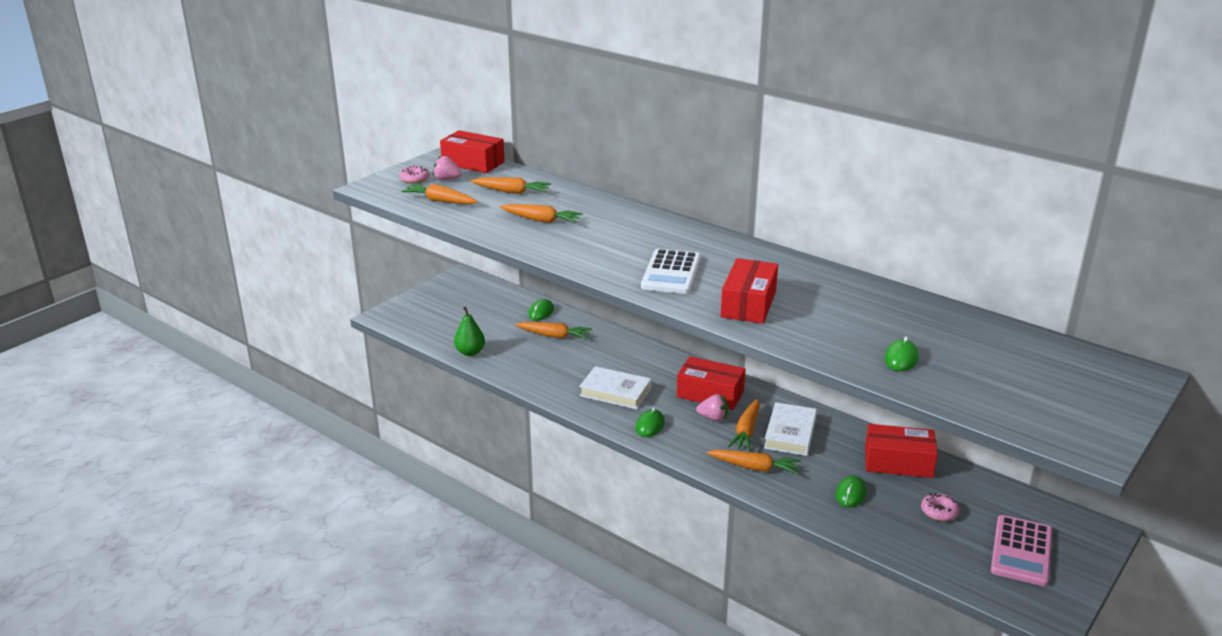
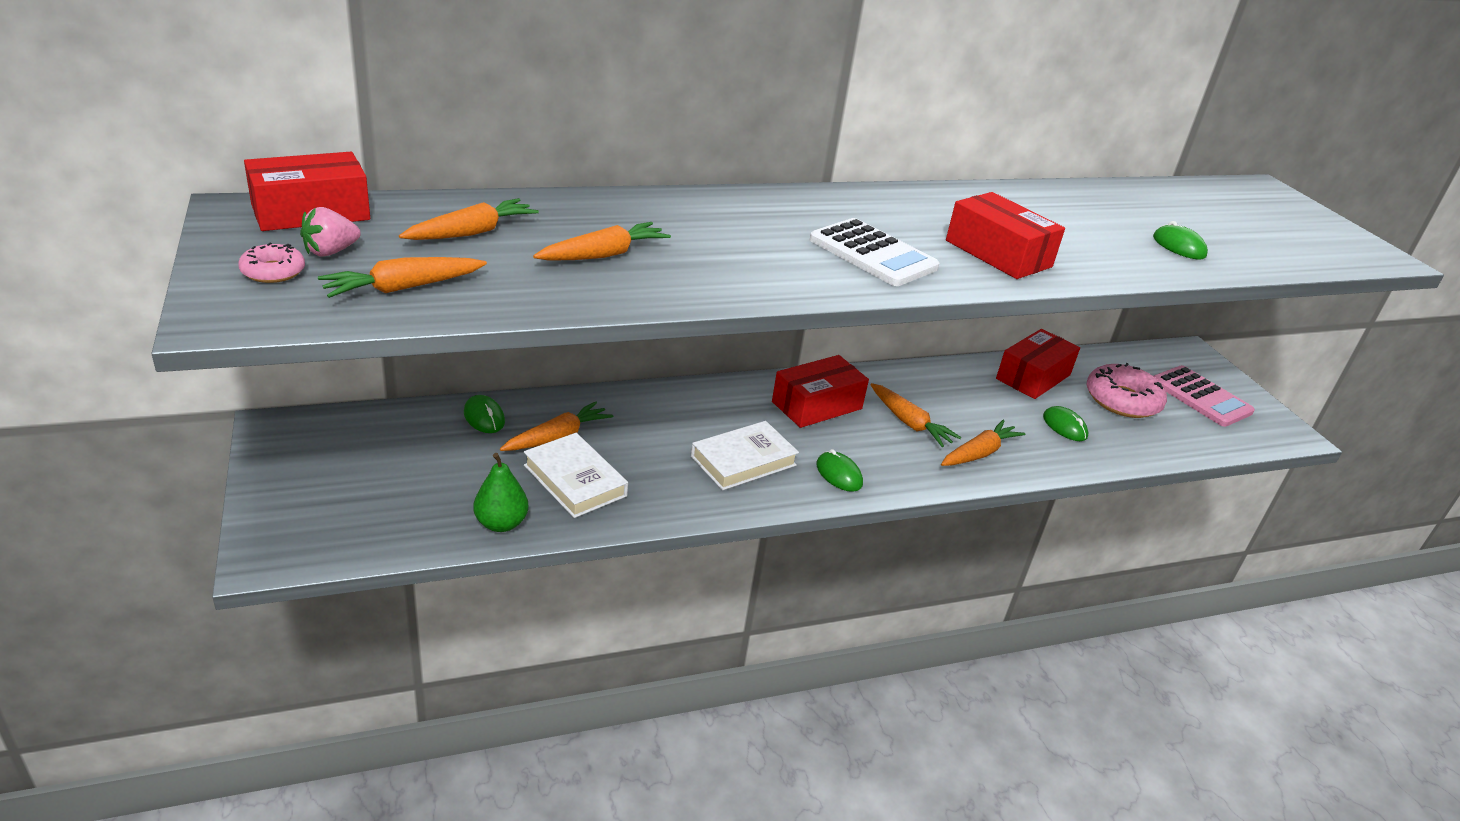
camera: 60 degrees left, 5 degrees up
(713, 418) = (865, 428): pink strawberry -> none
(790, 433) = (936, 402): white book -> white book (575, 480)
(939, 511) = (1122, 400): pink donut -> pink donut, size x1.96

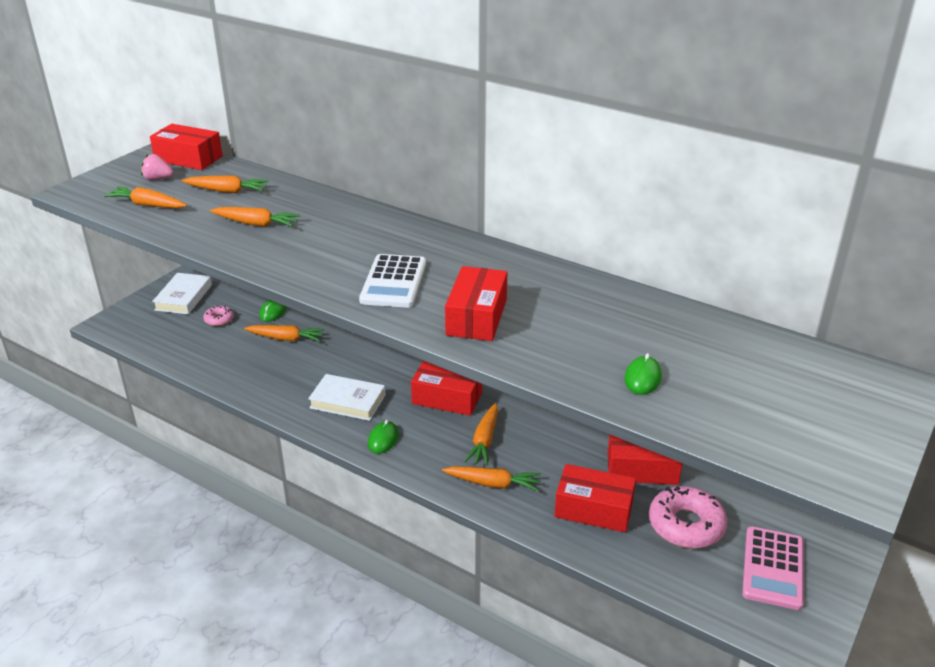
camera: 55 degrees right, 0 degrees up
(273, 271) = (122, 180): pink donut -> pink donut (219, 319)
(501, 523) = (195, 362): green pear -> none
(575, 480) = (256, 362): white book -> white book (183, 297)
(1064, 426) = (593, 509): green mouse -> red box

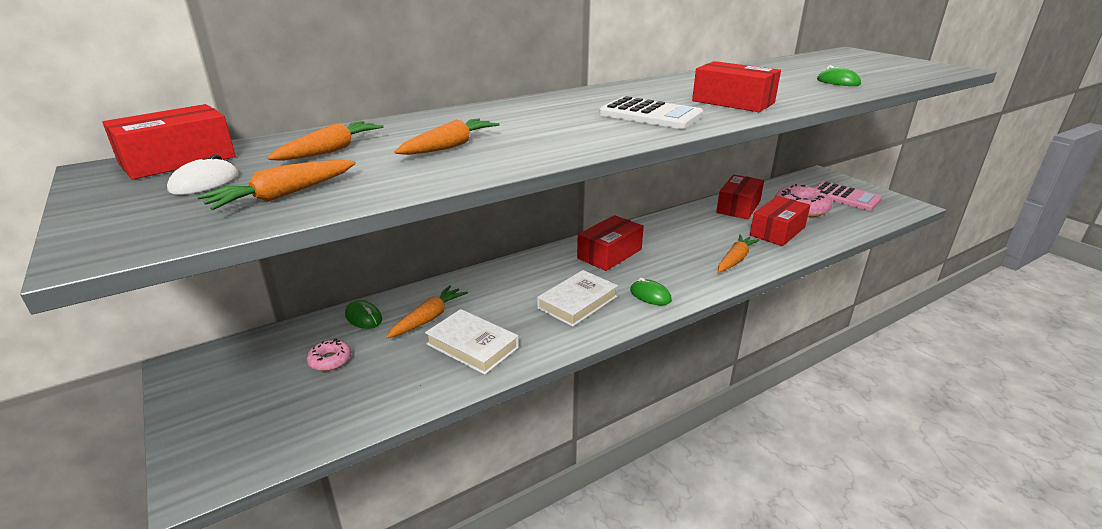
camera: 65 degrees left, 5 degrees down
(158, 179) = (204, 182): pink strawberry -> white mouse
(183, 297) = (234, 383): white book -> white book (472, 346)
(484, 440) = (678, 251): orange carrot -> none

